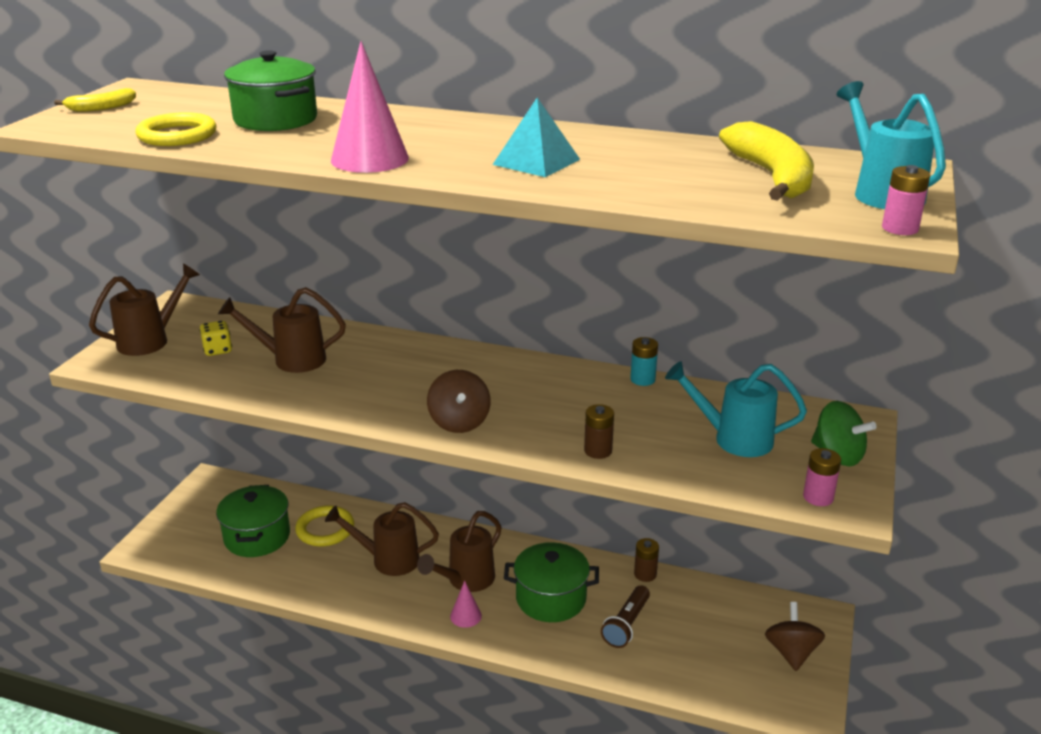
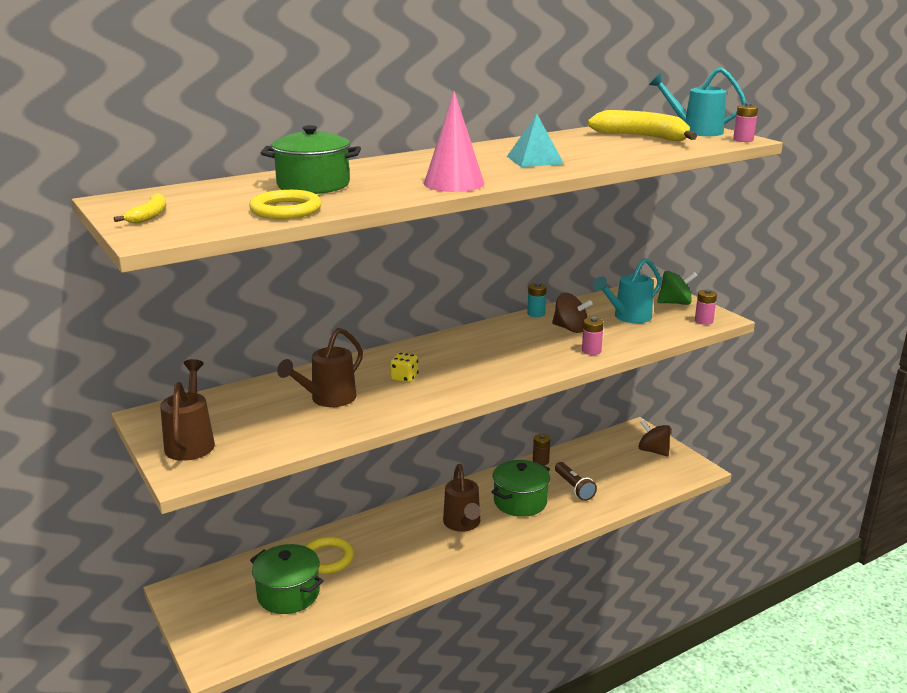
camera: 50 degrees left, 5 degrees down
(217, 350) = (261, 420): yellow dice -> yellow dice (404, 378)
(388, 560) = (400, 545): brown watering can -> none
(459, 422) = (503, 374): brown spinning top -> brown spinning top (570, 329)
(465, 616) = (495, 539): pink cone -> none
(598, 451) = (591, 351): brown battery -> pink battery

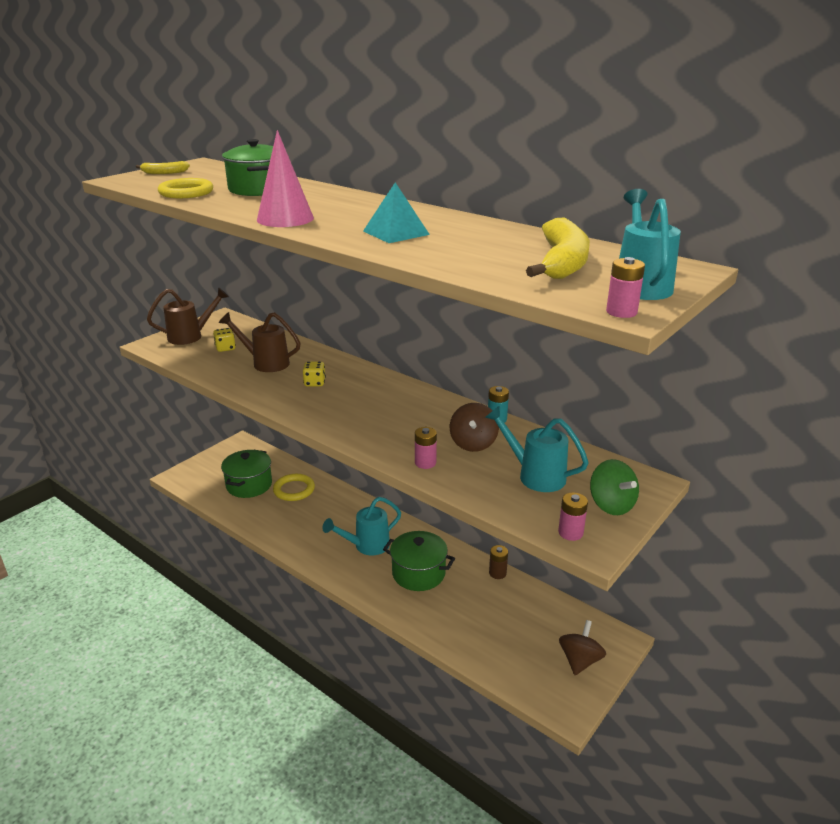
camera: 70 degrees right, 5 degrees up
(258, 420) = (225, 348): none -> yellow dice
(463, 524) = (367, 546): brown watering can -> turquoise watering can
(574, 488) = (463, 606): brown flashlight -> none

